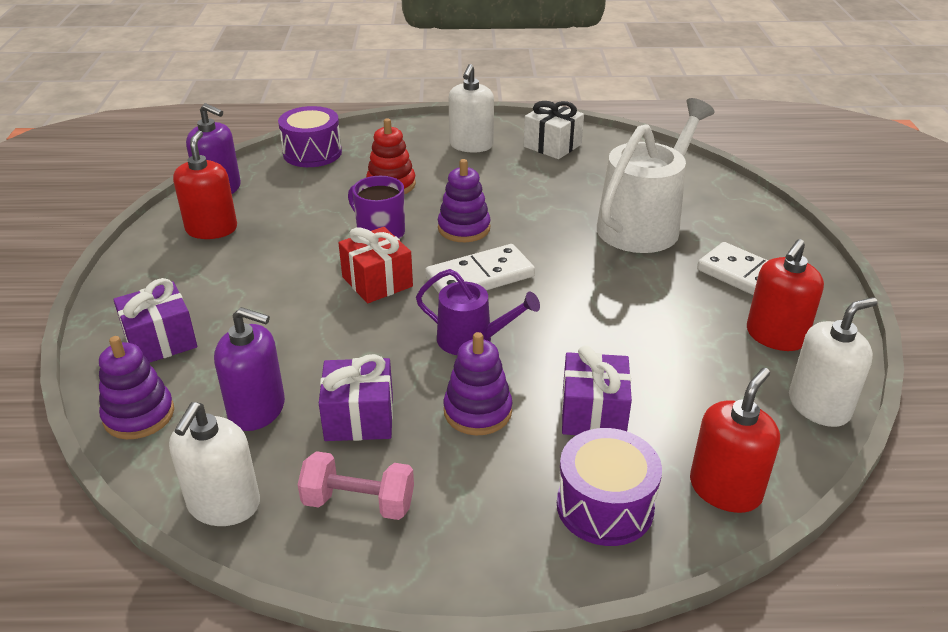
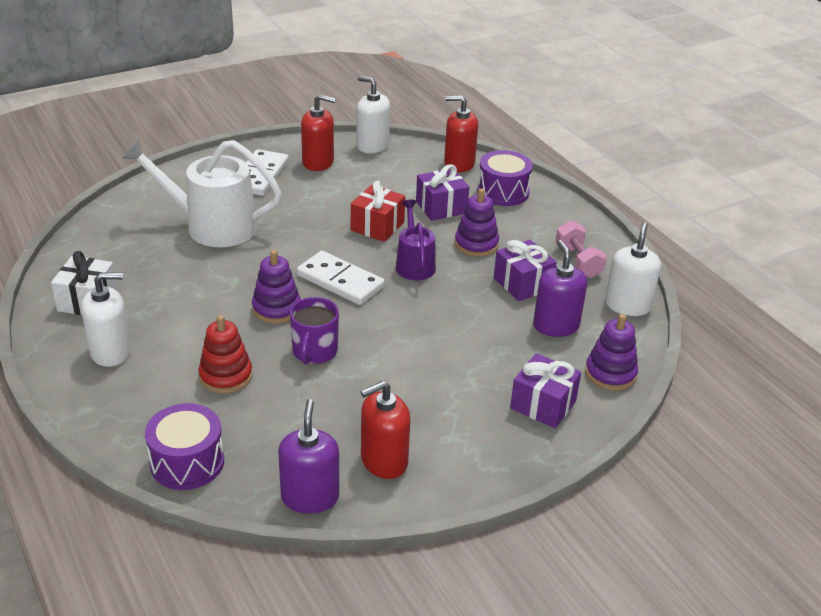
camera: 120 degrees left, 0 degrees up
(224, 504) = (627, 305): white soap dispenser -> white soap dispenser turned 60 degrees counterclockwise
(377, 281) = (384, 327): red gift -> red gift (377, 226)

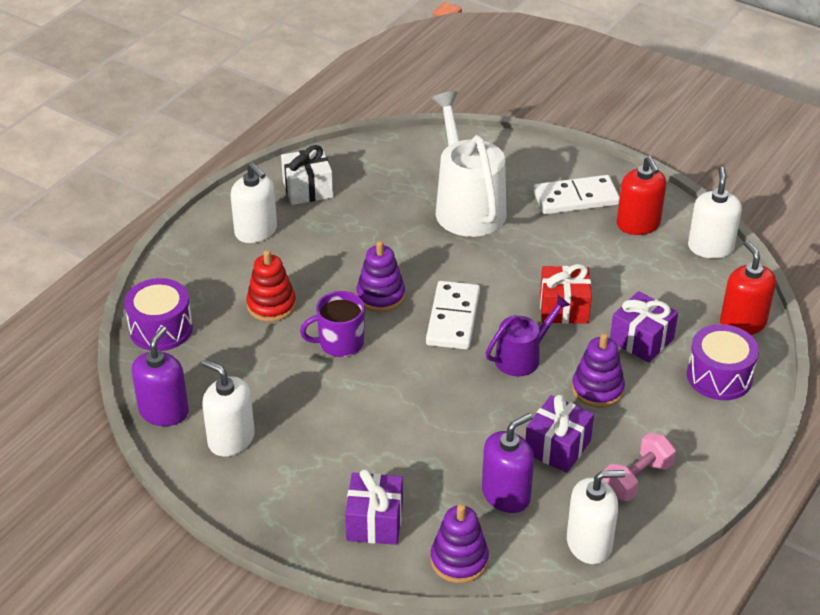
camera: 65 degrees right, 5 degrees up
(310, 497) = (164, 412): purple soap dispenser -> purple soap dispenser turned 45 degrees counterclockwise
(384, 461) = (231, 439): red soap dispenser -> white soap dispenser

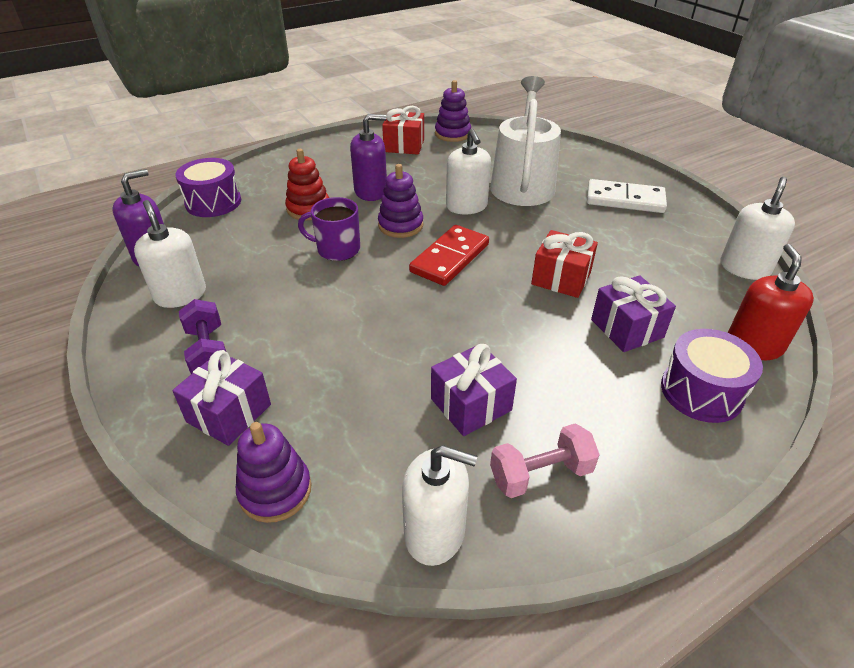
camera: 25 degrees right, 0 degrees up
(256, 231) = (342, 161): white soap dispenser -> white soap dispenser (466, 206)
(307, 189) = (404, 145): white gift -> red gift
(310, 481) = (208, 352): none -> purple dumbbell
(453, 318) = (449, 258): white domino -> red domino
(506, 495) = (380, 435): purple soap dispenser -> purple soap dispenser (371, 191)
(522, 357) = (491, 308): purple watering can -> none
(597, 389) = (551, 360): purple stacking toy -> purple stacking toy (452, 134)
(638, 224) = (675, 232): red soap dispenser -> none

